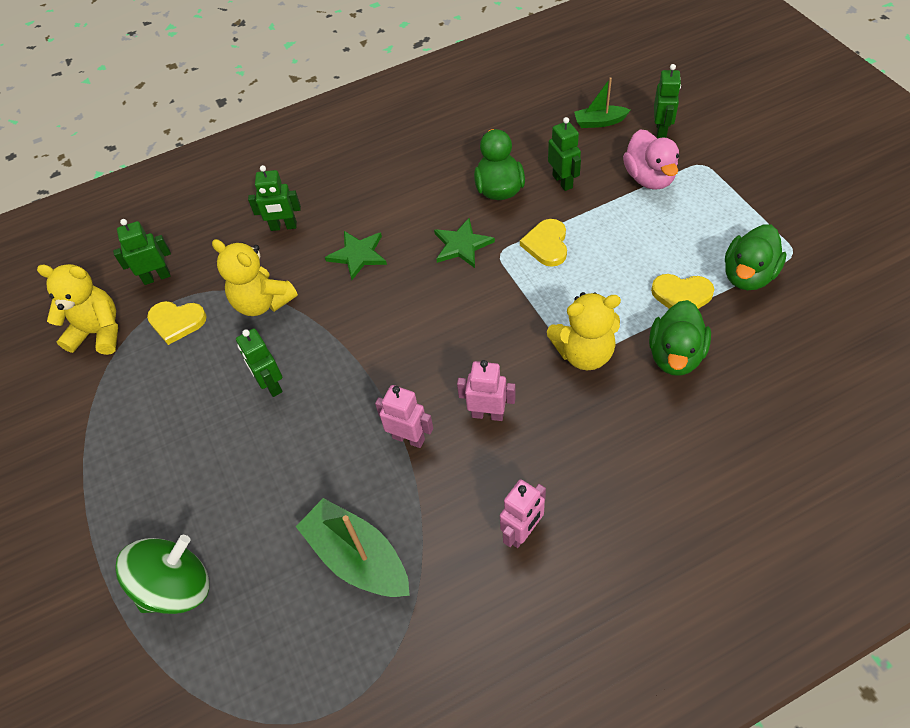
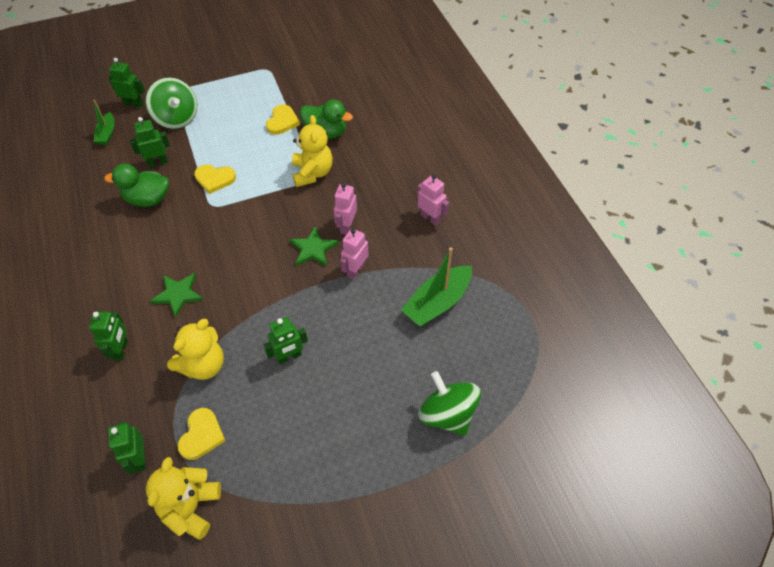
camera: 90 degrees left, 0 degrees up
(462, 245) = (195, 227): green star -> green star (313, 249)
(649, 178) = (176, 118): pink duck -> green spinning top
(748, 275) = (277, 91): green duck -> none

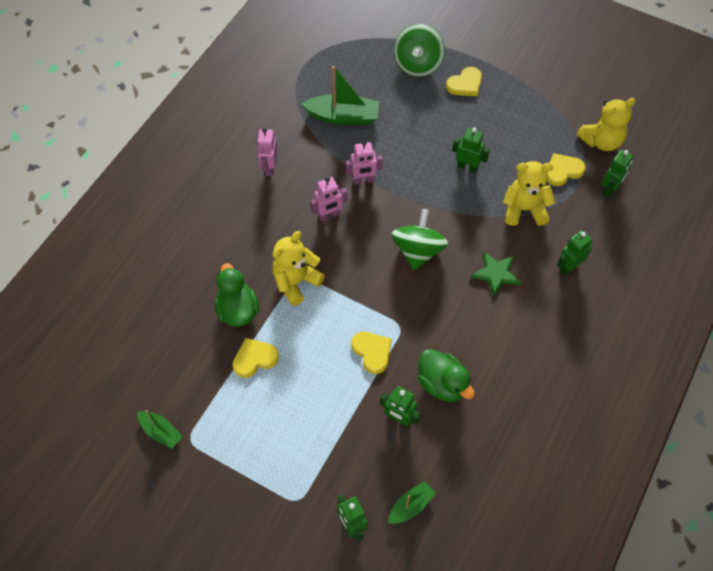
camera: 130 degrees left, 5 degrees up
(176, 118) = (333, 460): green spinning top -> green spinning top (418, 251)
(287, 61) = (161, 432): none -> green boat
(313, 249) = (371, 221): green star -> none
(382, 438) = (465, 84): none -> yellow heart

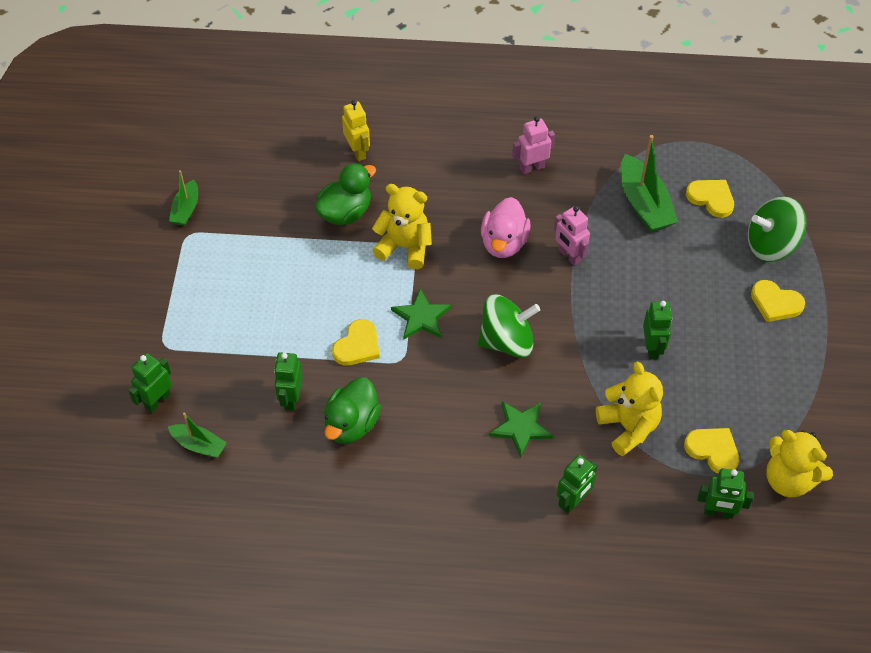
camera: 65 degrees right, 5 degrees down
(180, 277) = (357, 152): none -> yellow robot
(254, 358) = (298, 249): yellow heart -> yellow heart (711, 198)
(329, 215) = (504, 243): pink robot -> pink duck
(368, 297) = (421, 317): none -> green star
(568, 267) = (573, 501): green robot -> green robot turned 105 degrees clockwise

